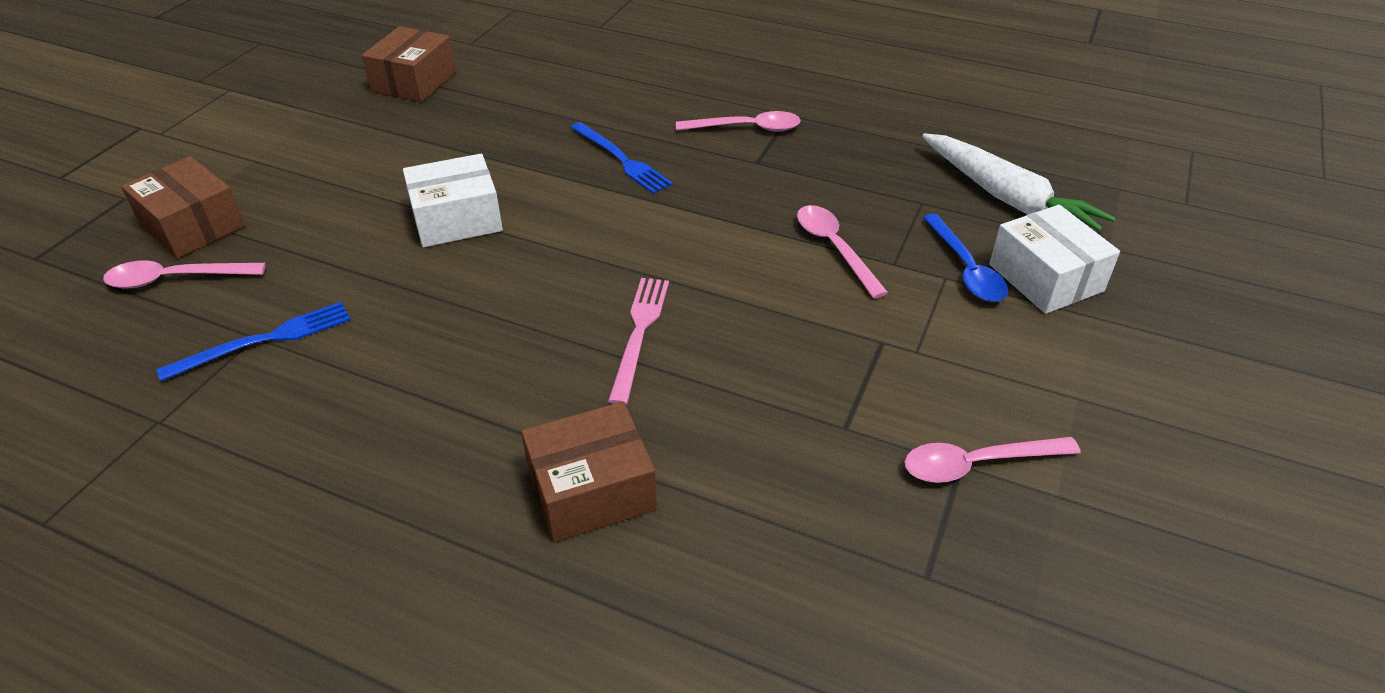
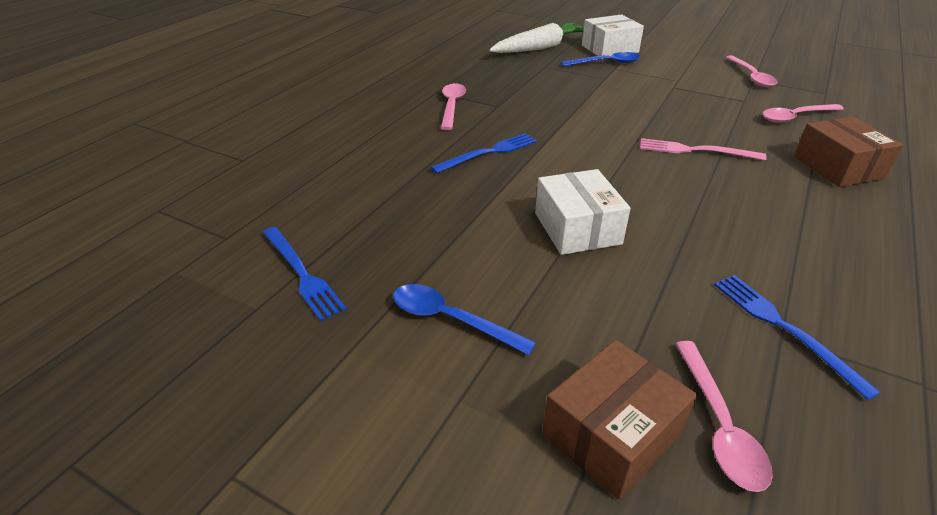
camera: 85 degrees left, 5 degrees down
(338, 152) = (451, 319): none -> blue spoon
(414, 81) = (302, 274): brown box -> blue fork
(834, 248) = (593, 91): pink spoon -> pink spoon (795, 117)

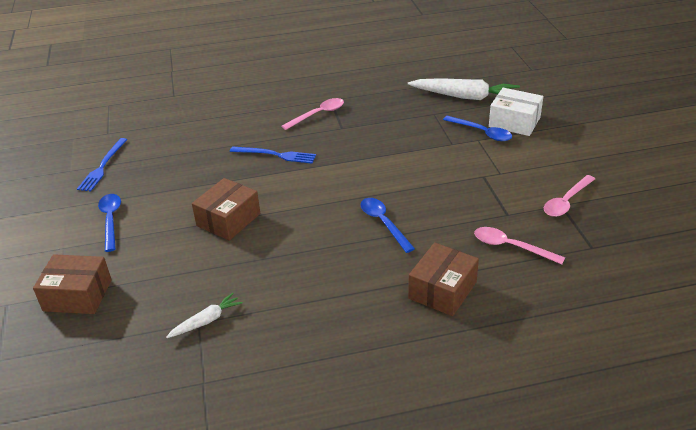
camera: 50 degrees right, 0 degrees up
(577, 228) = (228, 220): white box -> brown box
(695, 150) = (383, 223): pink fork -> blue spoon
(719, 425) = (109, 323): pink spoon -> none
(784, 328) = (206, 321): blue fork -> white carrot

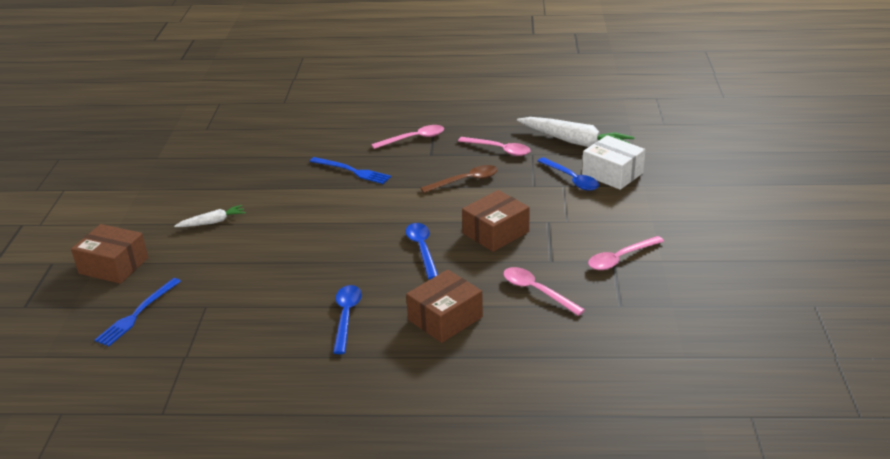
camera: 15 degrees right, 5 degrees down
(103, 166) = (187, 158): blue fork -> blue fork (137, 314)
(111, 220) = (172, 207): blue spoon -> blue spoon (346, 317)
(206, 321) = (213, 306): white carrot -> white carrot (212, 222)
(228, 220) = (277, 223): brown box -> brown box (495, 232)
(388, 148) = (465, 181): none -> brown spoon
(402, 114) = (499, 150): none -> pink spoon

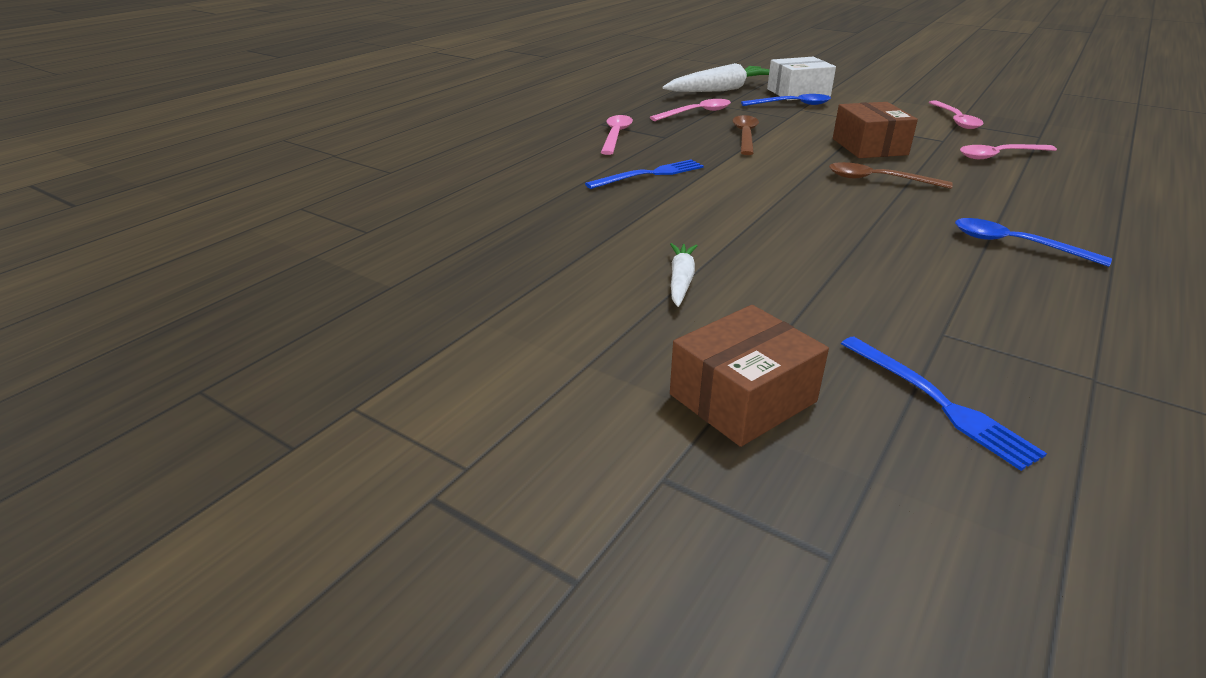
camera: 60 degrees left, 0 degrees up
(422, 249) = (878, 180): blue spoon -> brown spoon
(445, 318) = (1038, 199): brown box -> none

